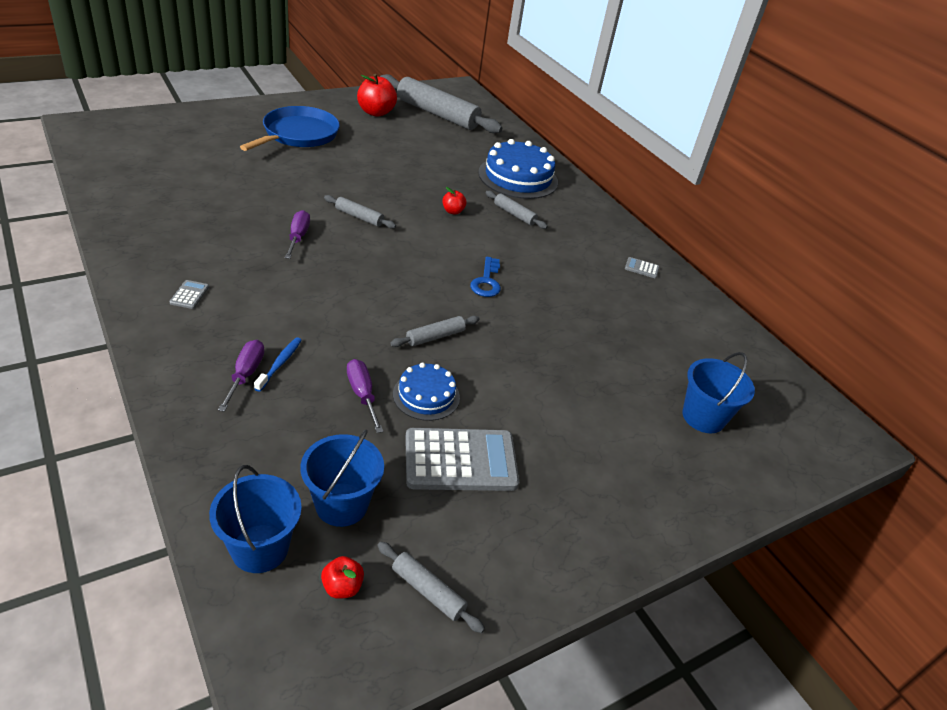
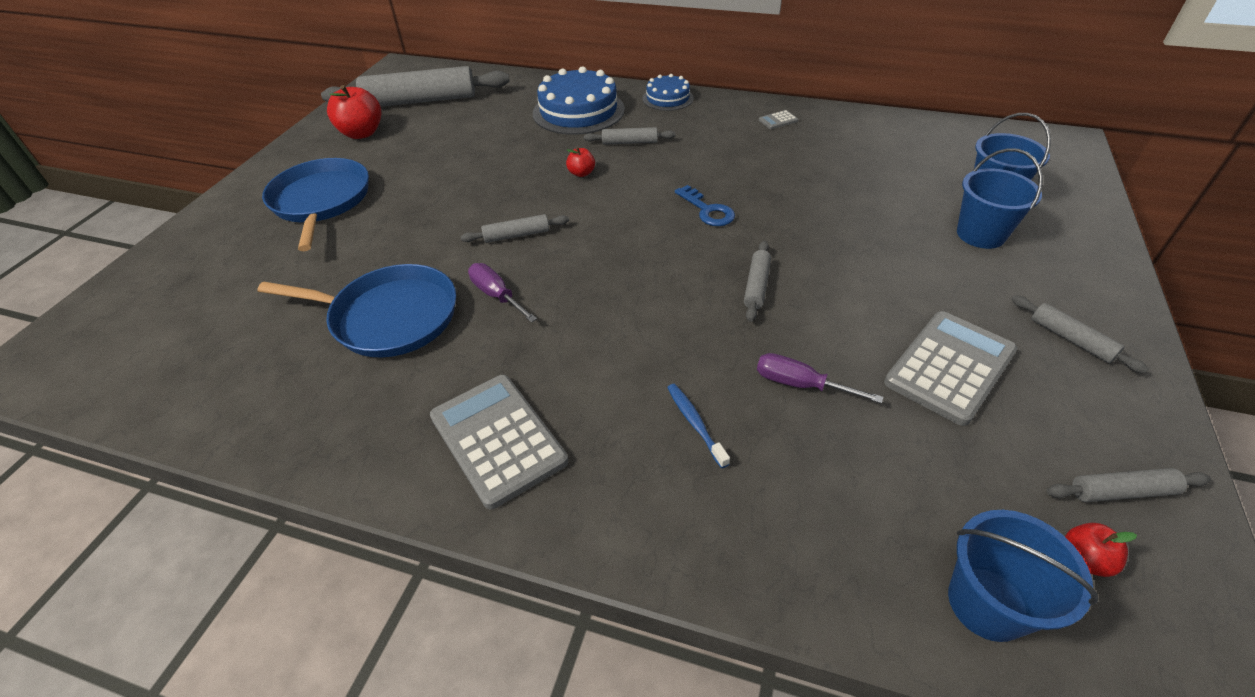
camera: 35 degrees left, 5 degrees up
(189, 295) = (498, 439): grey calculator -> grey calculator, size x2.43
(236, 209) = (389, 317): none -> blue pan
(245, 375) = (688, 463): purple screwdriver -> none
(341, 504) = (958, 492): blue bucket -> blue bucket (980, 234)
(426, 395) = (838, 339): blue cake -> blue cake (667, 98)
(569, 518) = (1071, 339): none -> grey rolling pin

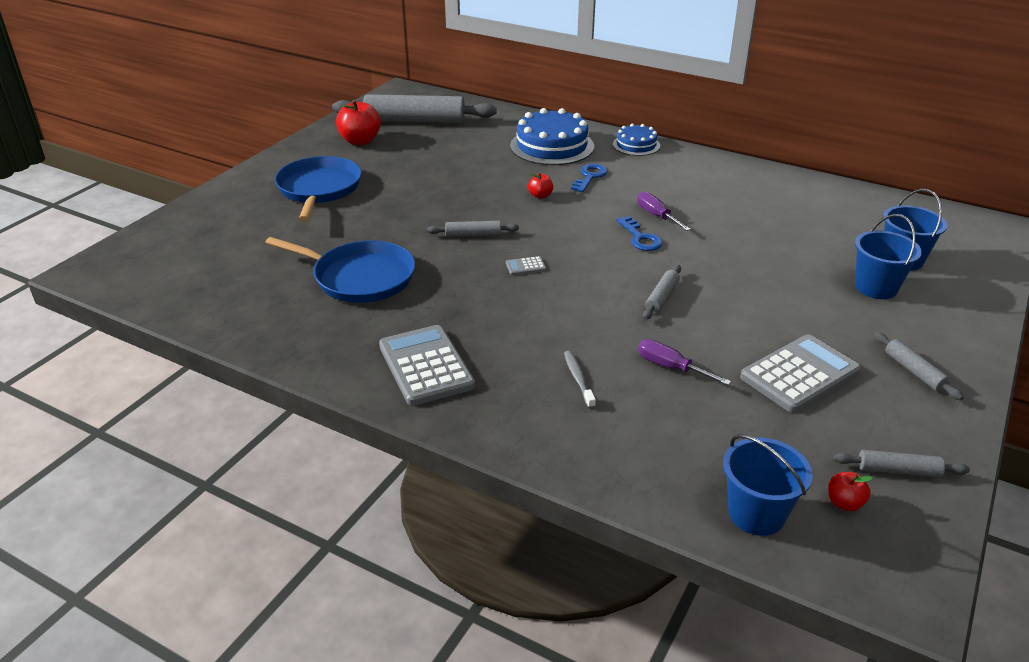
camera: 10 degrees right, 10 degrees down
(497, 295) = (447, 274): purple screwdriver -> purple screwdriver (656, 216)
(629, 142) = (590, 177): grey rolling pin -> blue key
(695, 424) = (578, 379): blue toothbrush -> grey toothbrush
(778, 120) = (731, 175): grey calculator -> grey calculator (525, 266)

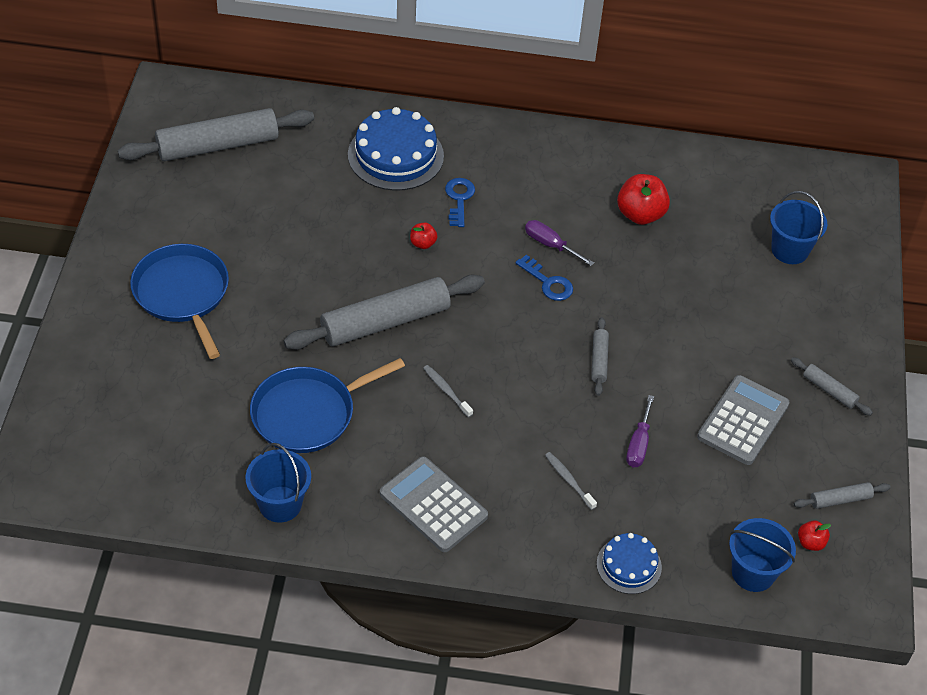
camera: 25 degrees left, 15 degrees up
(359, 277) = (308, 413): blue pan -> blue pan turned 150 degrees clockwise
(360, 141) = (177, 199): red apple -> red apple (640, 214)
(473, 235) = (385, 322): grey rolling pin -> grey rolling pin, size x2.23
(497, 288) = (446, 391): none -> grey toothbrush
(525, 266) = (458, 353): grey calculator -> none
(636, 145) = (484, 131): blue cake -> blue cake (629, 565)
(671, 367) = (638, 444): purple screwdriver -> purple screwdriver turned 90 degrees counterclockwise
(876, 287) = (776, 294): blue bucket -> blue bucket (280, 504)

